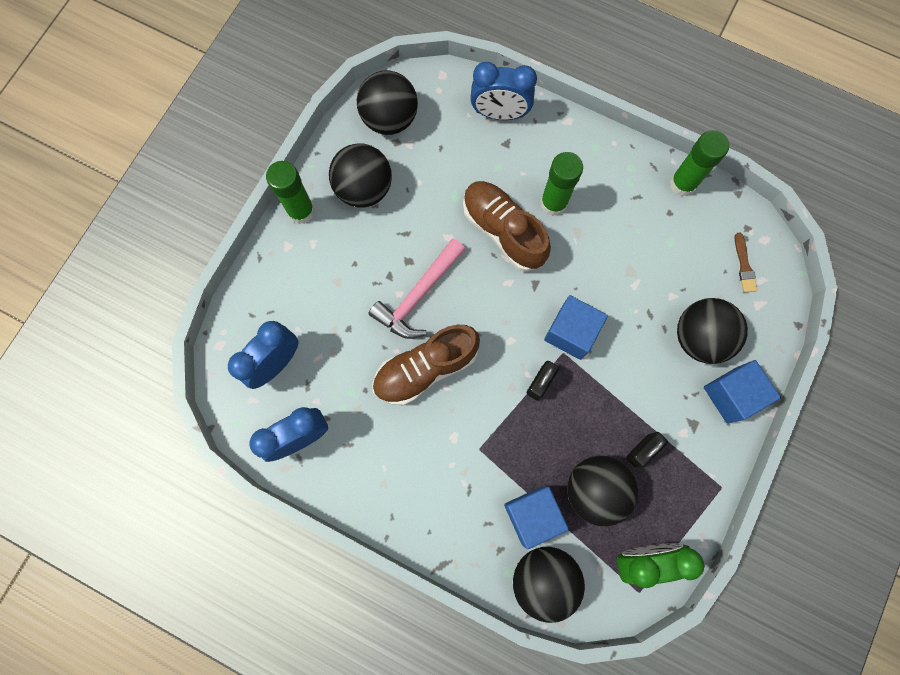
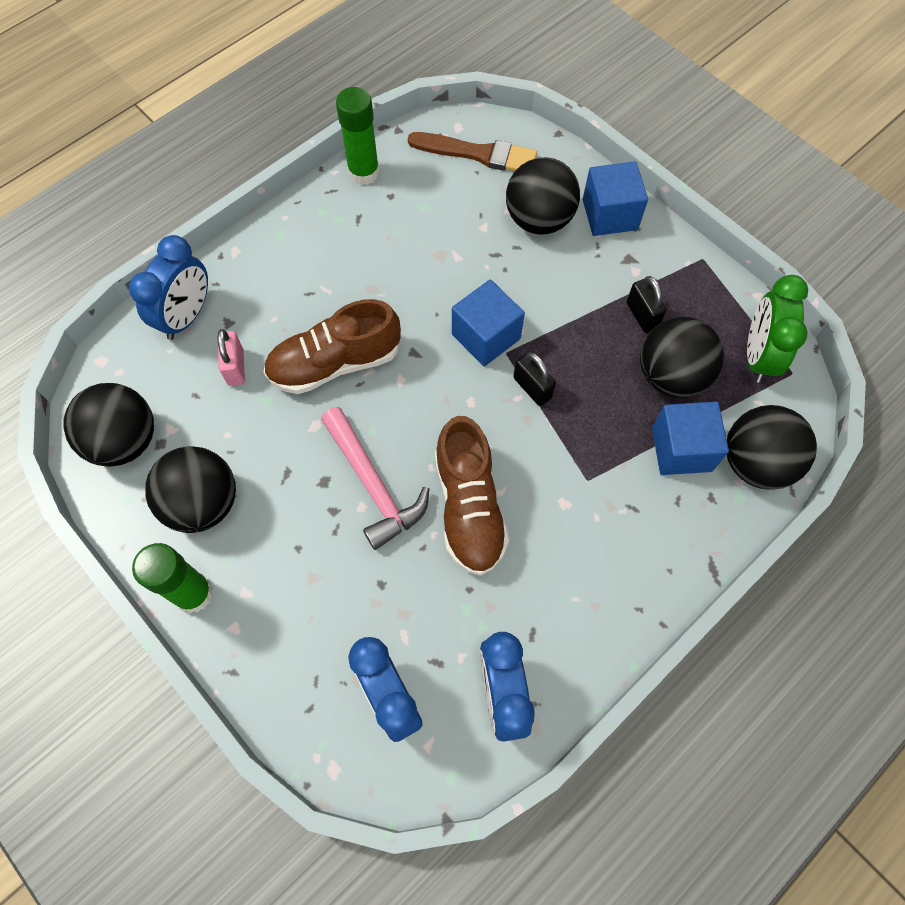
camera: 70 degrees left, 10 degrees down
(472, 164) = (236, 367): none -> pink padlock
(553, 203) = (326, 300): green glue stick -> none
(744, 266) = (478, 154): brown brush -> brown brush, size x1.88

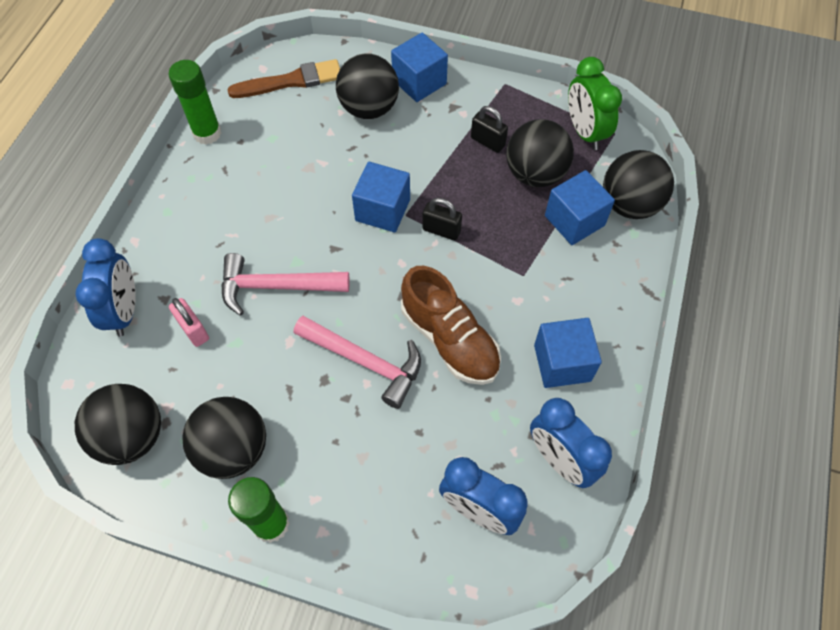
camera: 30 degrees left, 5 degrees down
(335, 363) = (276, 286): brown shoe -> pink hammer
(568, 595) = (562, 363): none -> blue cube

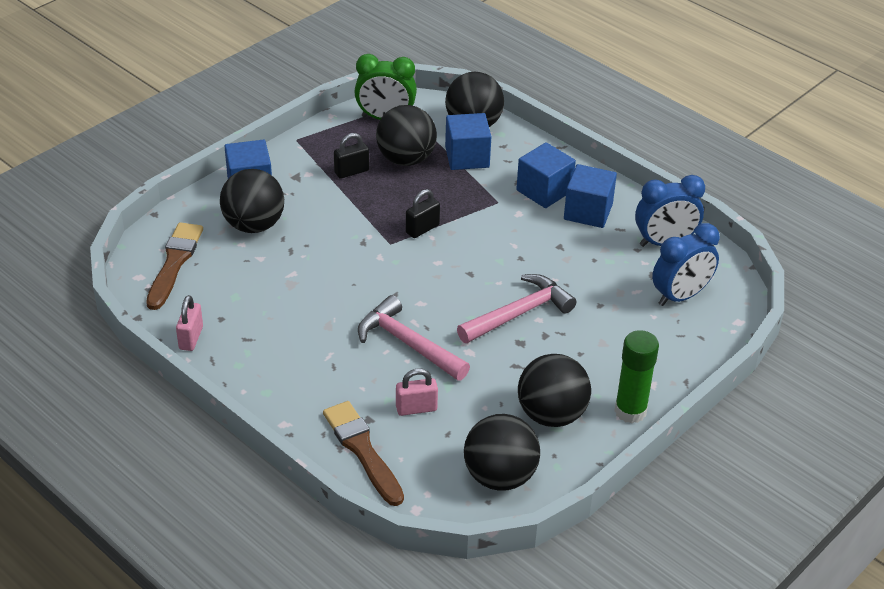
camera: 65 degrees left, 20 degrees down
(124, 311) = (362, 450): blue clock -> brown brush
(207, 133) = (191, 338): green glue stick -> pink padlock
(276, 286) = (407, 343): pink hammer -> pink hammer turned 105 degrees clockwise
(382, 210) = (375, 254): blue cube -> blue cube (544, 191)
(449, 339) = (529, 261): brown shoe -> none

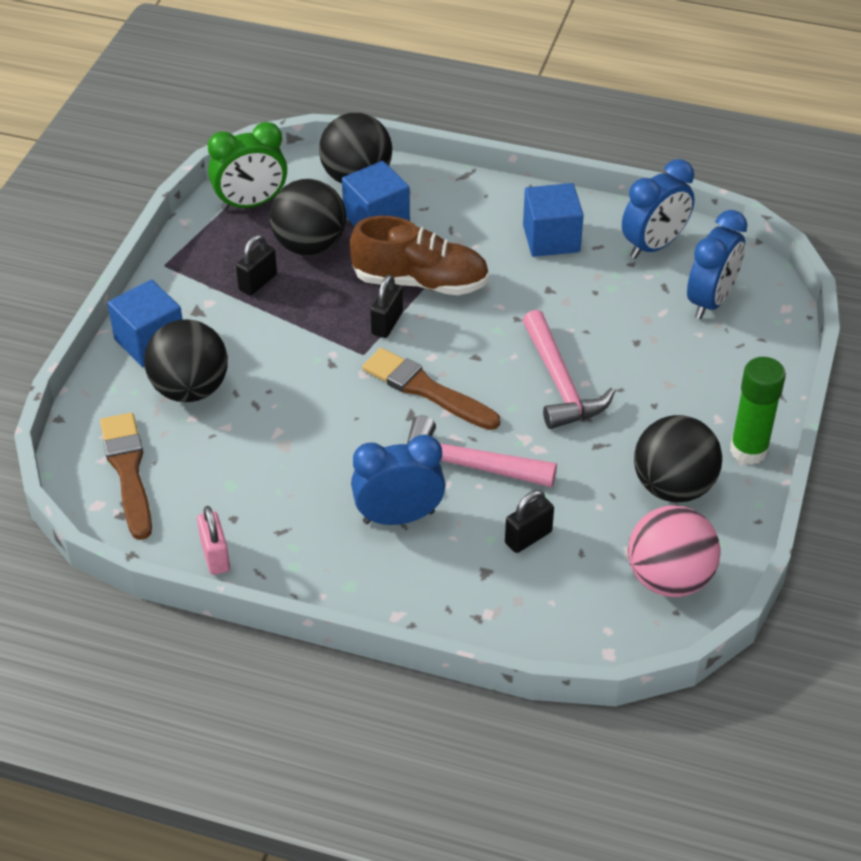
camera: 25 degrees left, 5 degrees up
(334, 360) = (398, 517): none -> blue clock
(362, 450) = (504, 610): brown brush -> brown brush (426, 390)
(416, 408) = (528, 537): pink padlock -> black padlock
(467, 209) = (420, 282): none -> brown shoe
(500, 477) = (669, 579): black ball -> pink ball
(519, 313) = (560, 383): pink hammer -> pink hammer turned 135 degrees clockwise
(544, 191) = (488, 230): blue cube -> none

